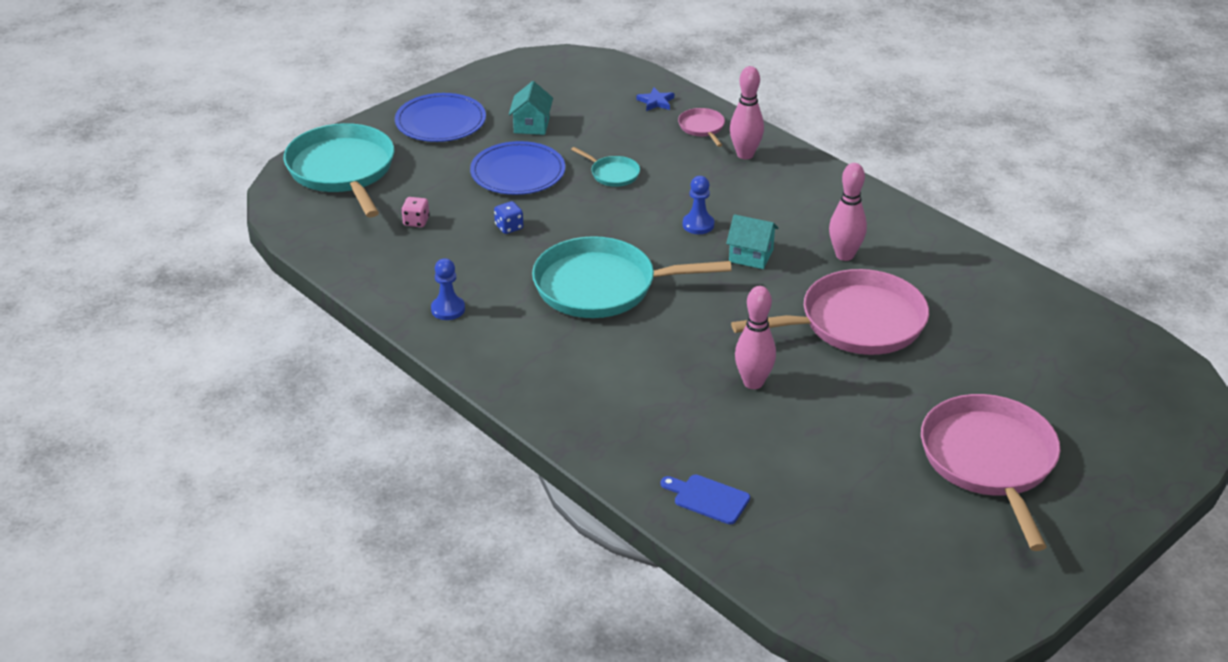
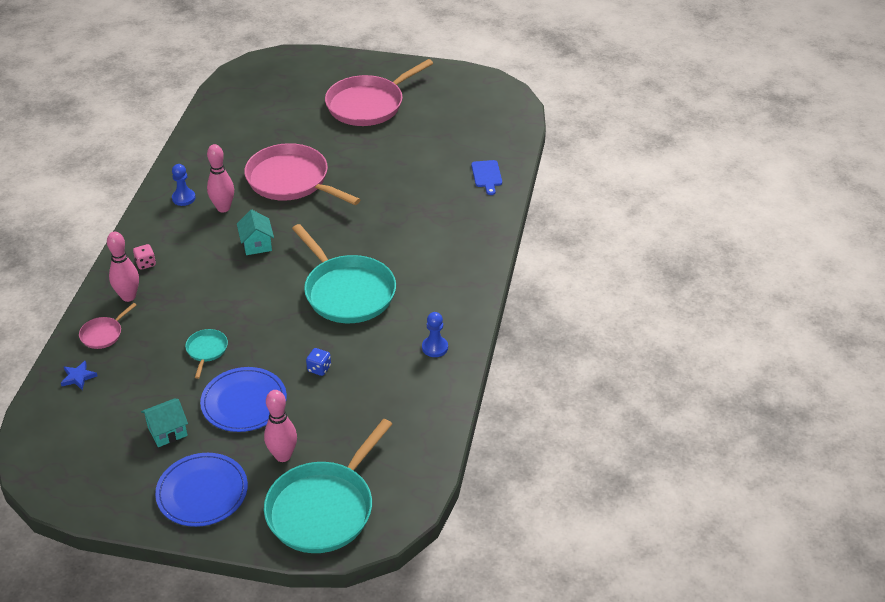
camera: 125 degrees left, 5 degrees up
(416, 221) = (354, 421): pink dice -> pink dice (145, 263)
(698, 225) = (240, 281): blue pawn -> blue pawn (183, 198)
(753, 382) = (382, 196): pink bowling pin -> pink bowling pin (283, 456)

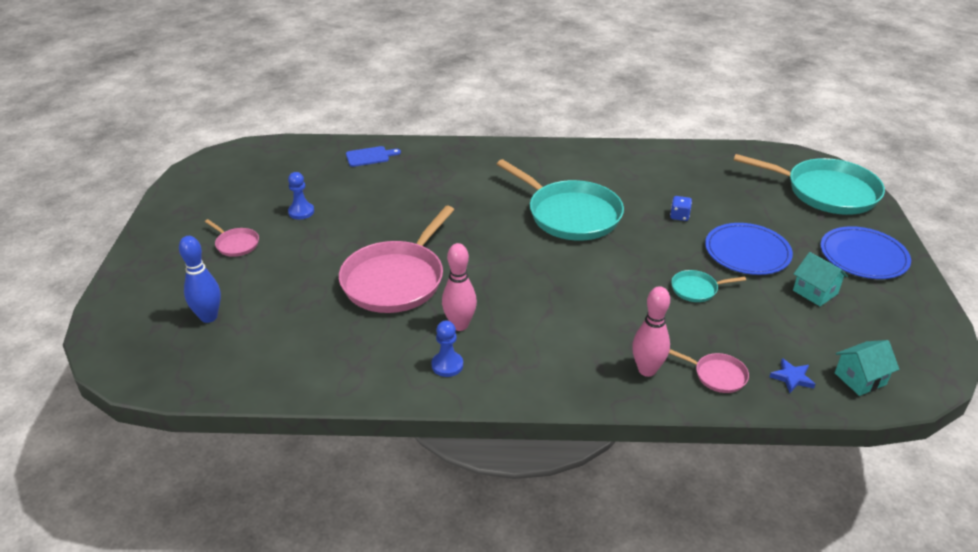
camera: 100 degrees left, 5 degrees down
(145, 263) = (583, 370): pink dice -> none
(257, 244) = (519, 285): turquoise house -> turquoise house (860, 379)
(283, 456) = (791, 220): pink bowling pin -> none
(284, 96) = (209, 317): none -> blue bowling pin
(347, 292) = (570, 214): turquoise pan -> turquoise pan turned 90 degrees clockwise
(368, 105) = (236, 244): pink pan -> pink pan, size x0.44
(435, 347) = (620, 161): blue pawn -> blue pawn (301, 212)

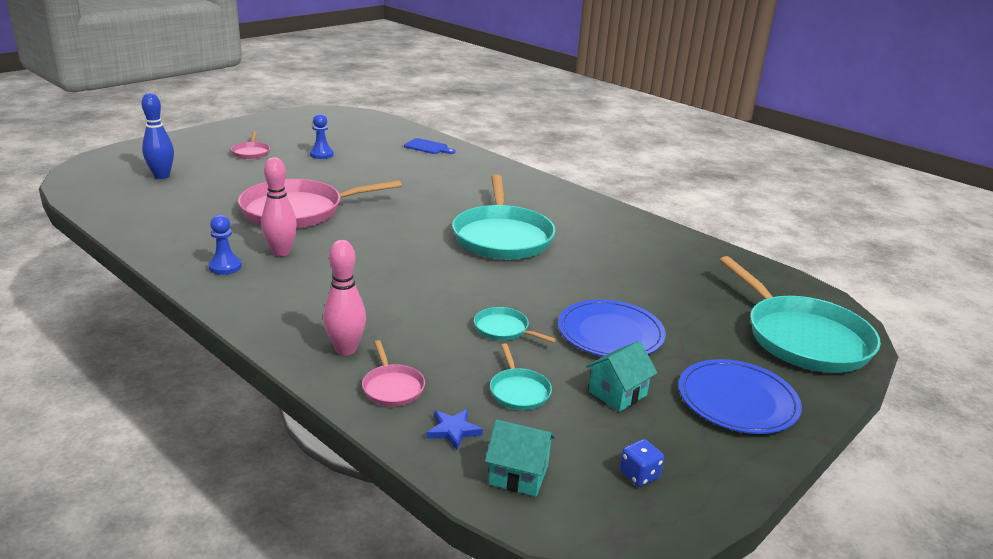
camera: 40 degrees right, 10 degrees down
(679, 216) = (597, 281): blue dice -> blue dice (639, 475)
(775, 327) = (519, 391): none -> turquoise pan
(815, 292) = (617, 393): turquoise house -> turquoise house turned 45 degrees clockwise

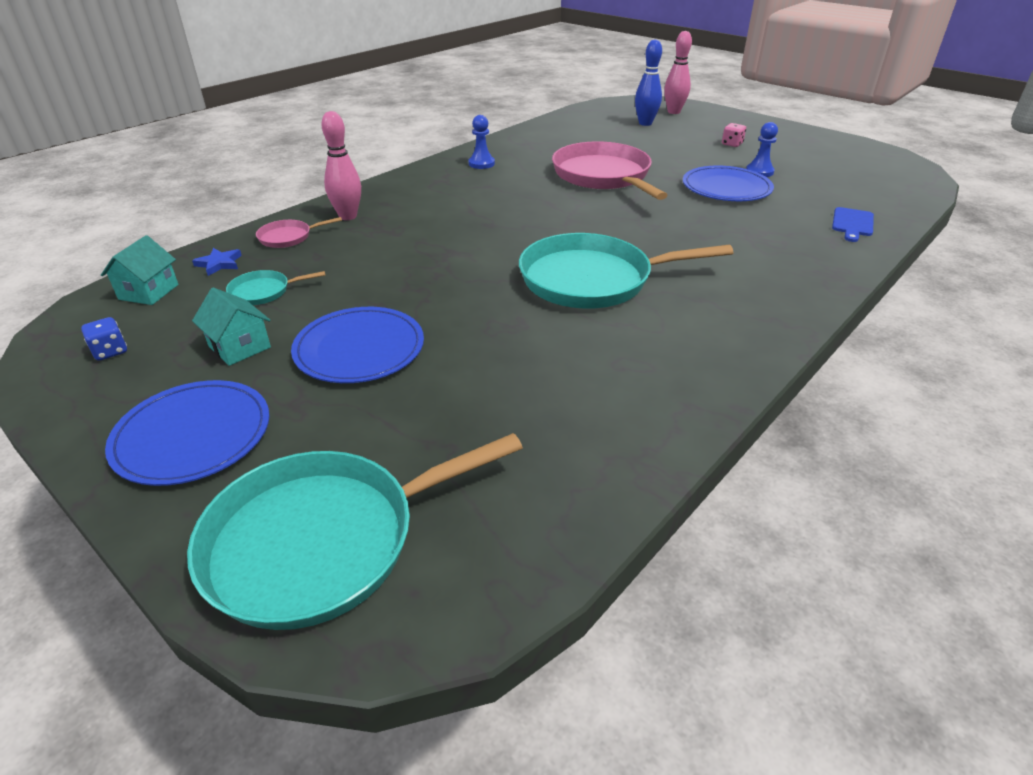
camera: 90 degrees right, 10 degrees up
(251, 152) = (732, 144): pink pan -> pink dice
(281, 252) = (513, 178): pink bowling pin -> pink bowling pin (673, 112)
(349, 170) = (726, 188): none -> blue plate
(503, 329) = (373, 283): turquoise pan -> none

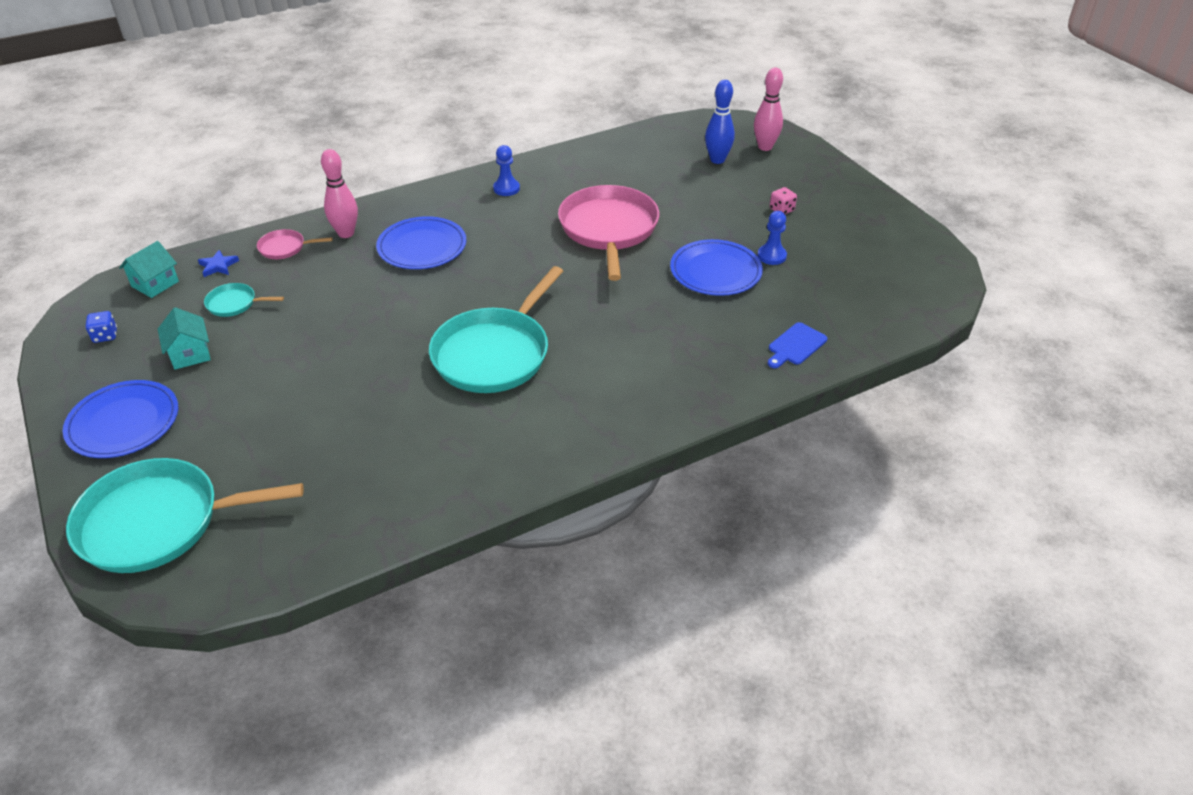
camera: 20 degrees right, 5 degrees up
(359, 349) = (270, 378): blue plate -> blue plate (422, 246)
(592, 280) = (494, 354): turquoise pan -> turquoise pan turned 75 degrees counterclockwise

